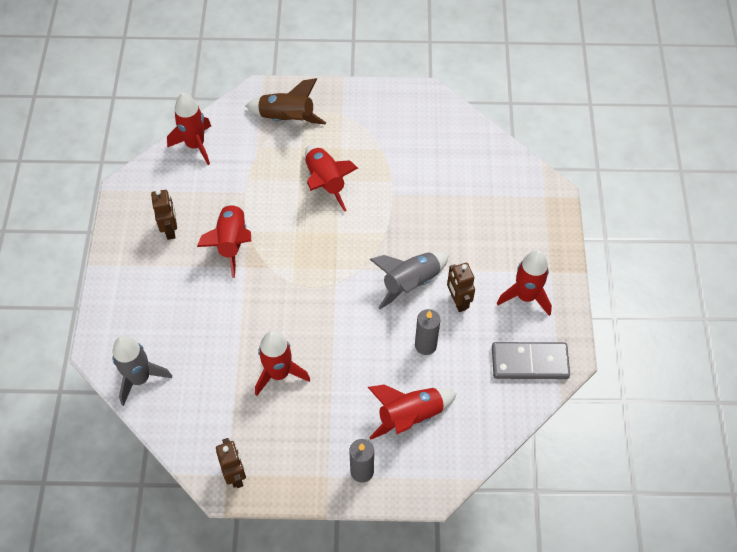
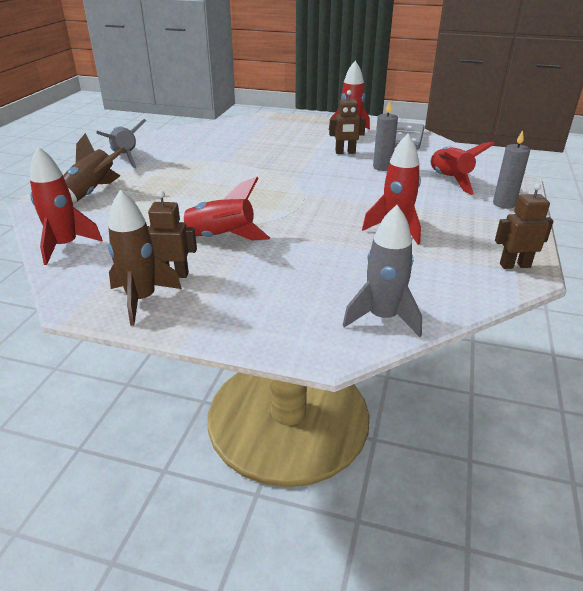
camera: 75 degrees left, 25 degrees down
(135, 223) = (142, 300): none -> brown rocket
(325, 182) = (186, 185): red rocket -> none
(410, 283) = (319, 165): grey rocket -> grey rocket (125, 157)

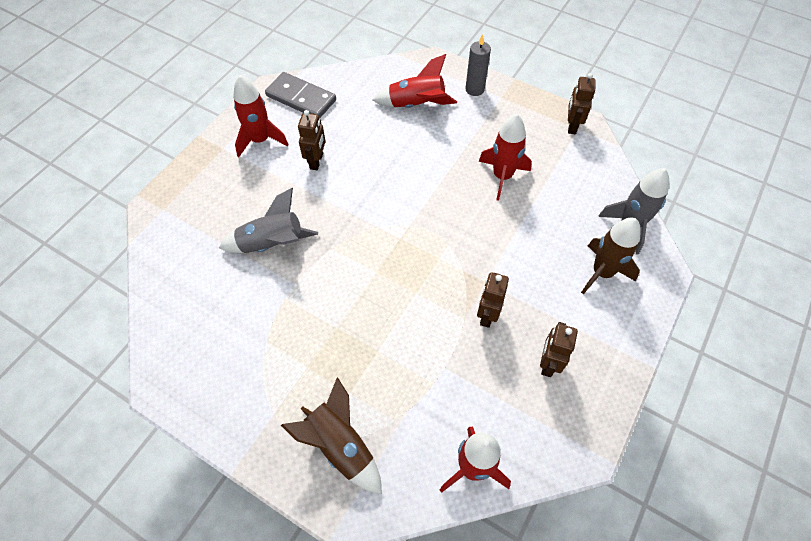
camera: 75 degrees left, 25 degrees up
(125, 157) = (231, 400): grey rocket -> grey rocket (272, 244)
(142, 300) = (586, 393): brown rocket -> brown rocket (602, 272)
(220, 238) = (487, 315): red rocket -> brown robot
(382, 167) = (368, 143): grey candle -> none

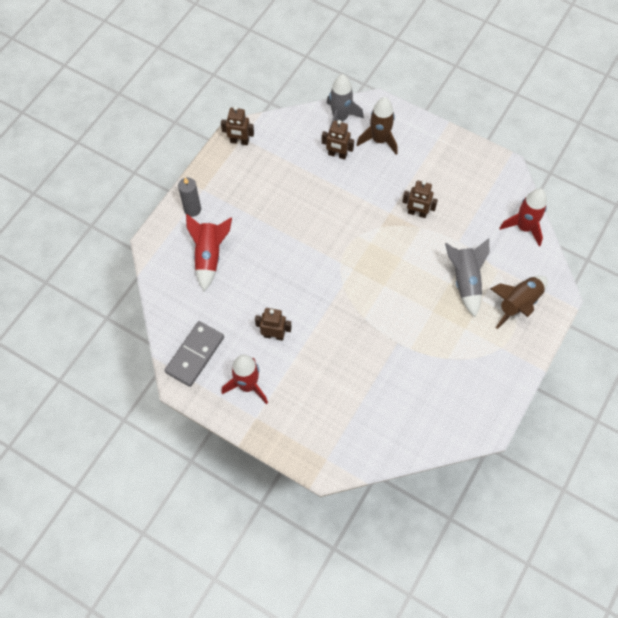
camera: 90 degrees left, 5 degrees up
(272, 244) = (361, 363): grey rocket -> grey rocket (465, 281)
(502, 176) = (292, 195): red rocket -> none
(548, 363) = (451, 180): brown robot -> brown robot (337, 155)

